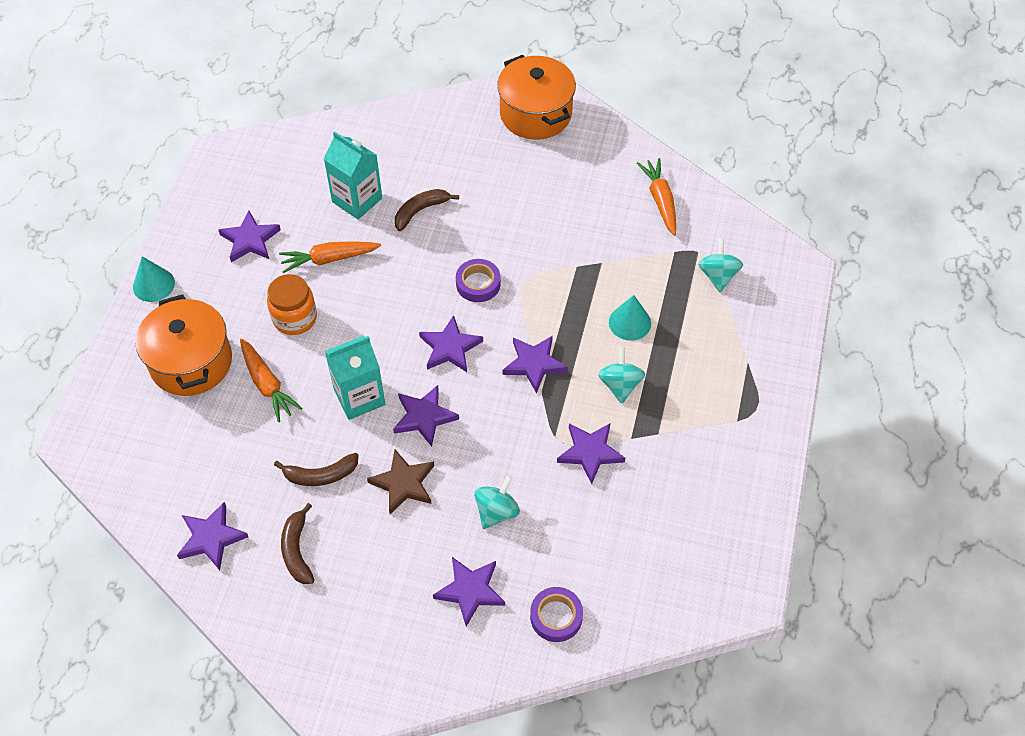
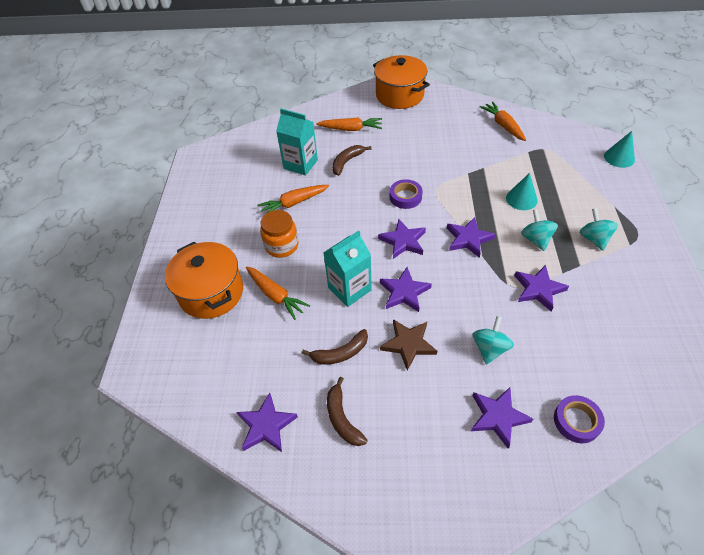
camera: 10 degrees left, 5 degrees down
(153, 284) = (168, 245): turquoise cone -> turquoise cone (619, 157)
(250, 240) = (232, 203): purple star -> none
(445, 157) = (351, 129): none -> orange carrot
(718, 276) = (564, 159): turquoise spinning top -> turquoise spinning top (594, 239)

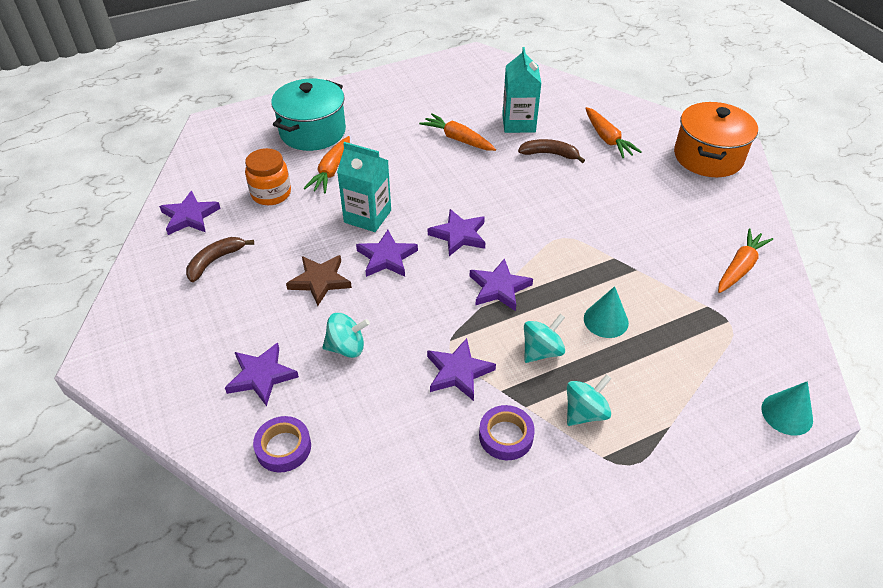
camera: 60 degrees right, 5 degrees down
(211, 292) = (312, 132): orange pot -> turquoise pot
(281, 246) = (395, 152): orange jar -> orange jar (271, 194)
(340, 353) = (286, 236): brown banana -> none
(405, 197) = (529, 216): purple tape -> purple tape (506, 436)

